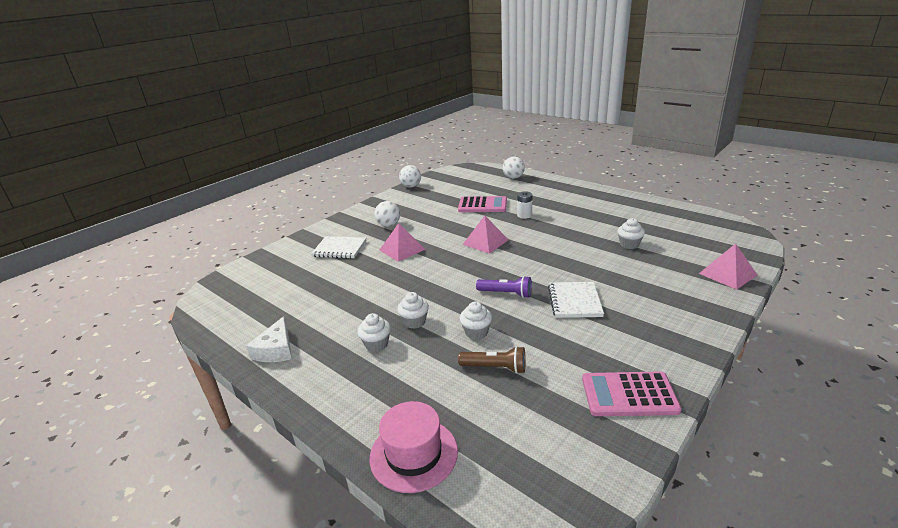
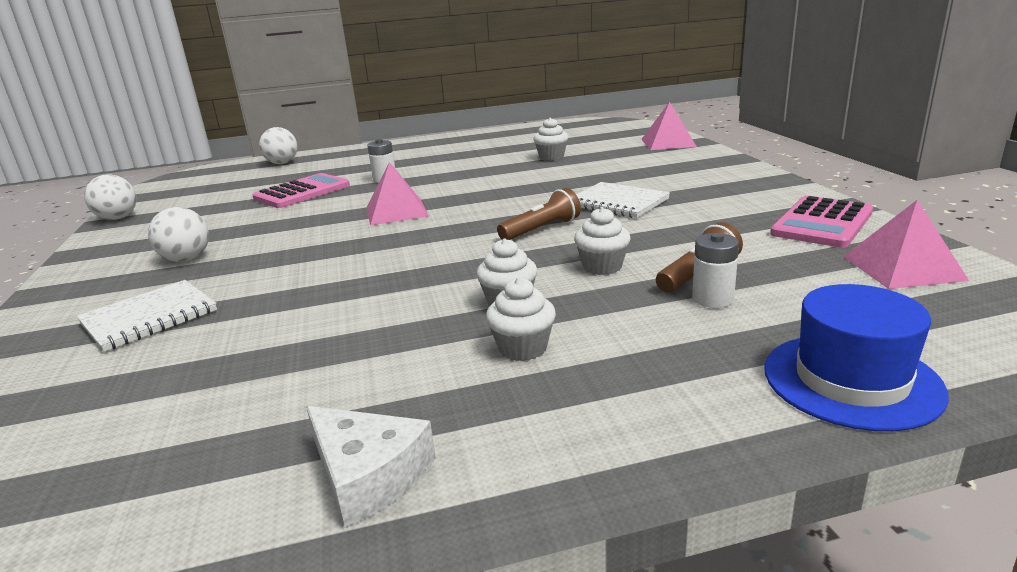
camera: 55 degrees left, 5 degrees down
(402, 249) = (286, 266): pink pyramid -> pink pyramid (902, 268)
(413, 454) = (851, 380): pink hat -> blue hat
(468, 382) = (712, 299): none -> white battery
(506, 293) = (541, 229): purple flashlight -> brown flashlight

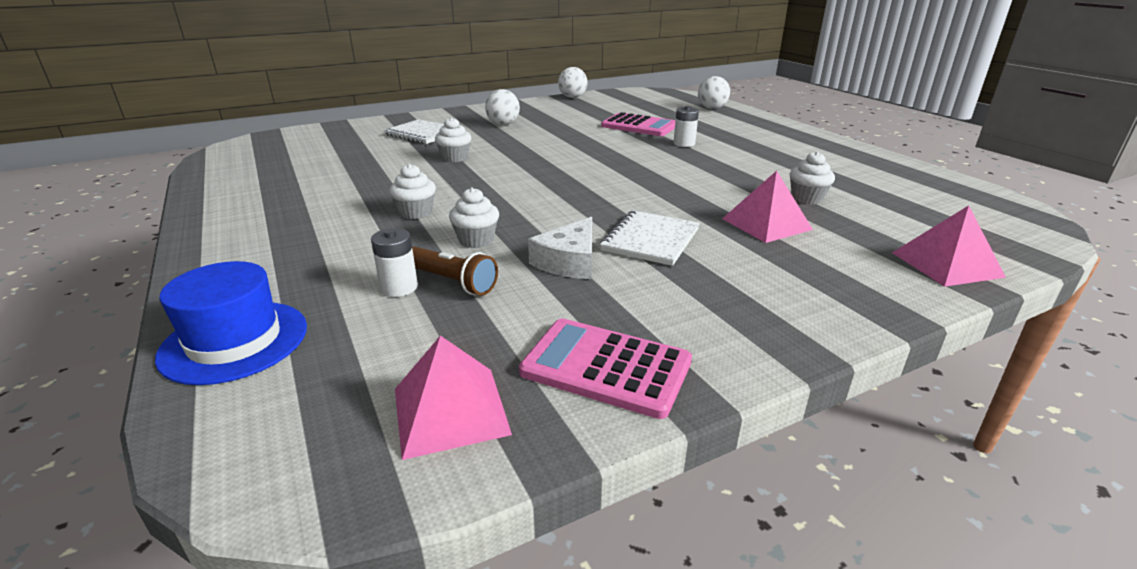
camera: 75 degrees right, 5 degrees up
(368, 475) = (238, 202): white cheese -> white cheese (569, 261)
(396, 212) = (600, 158): pink pyramid -> pink pyramid (766, 224)
(523, 348) = (345, 223): white cupcake -> white cupcake (455, 158)
(541, 229) = (564, 211): brown flashlight -> none

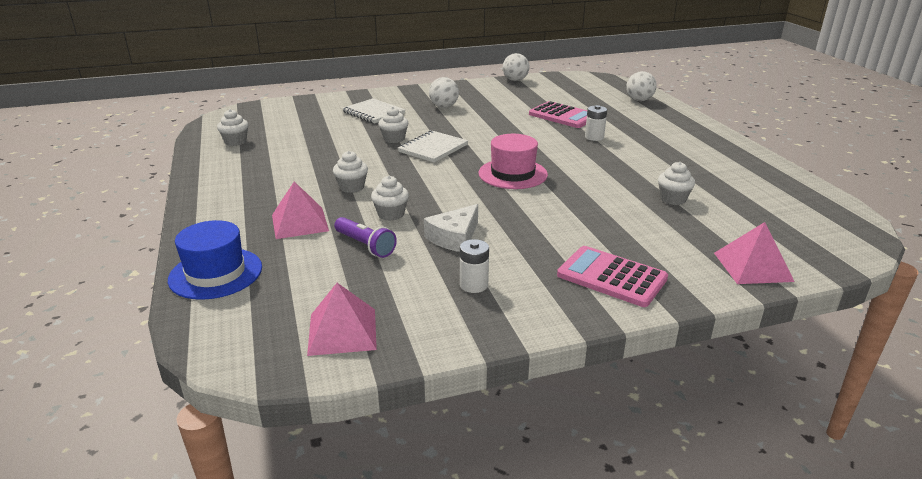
camera: 10 degrees right, 0 degrees up
(252, 172) = (235, 142): none -> white cupcake
(399, 287) = (327, 246): white battery -> white battery (474, 285)
(452, 282) = (365, 245): brown flashlight -> purple flashlight
(606, 367) = (451, 315): pink calculator -> pink calculator (611, 277)
(610, 185) = (512, 174): none -> pink hat
(650, 240) = (523, 225): white notebook -> white notebook (433, 148)
(766, 224) = (624, 219): pink pyramid -> pink pyramid (299, 222)

